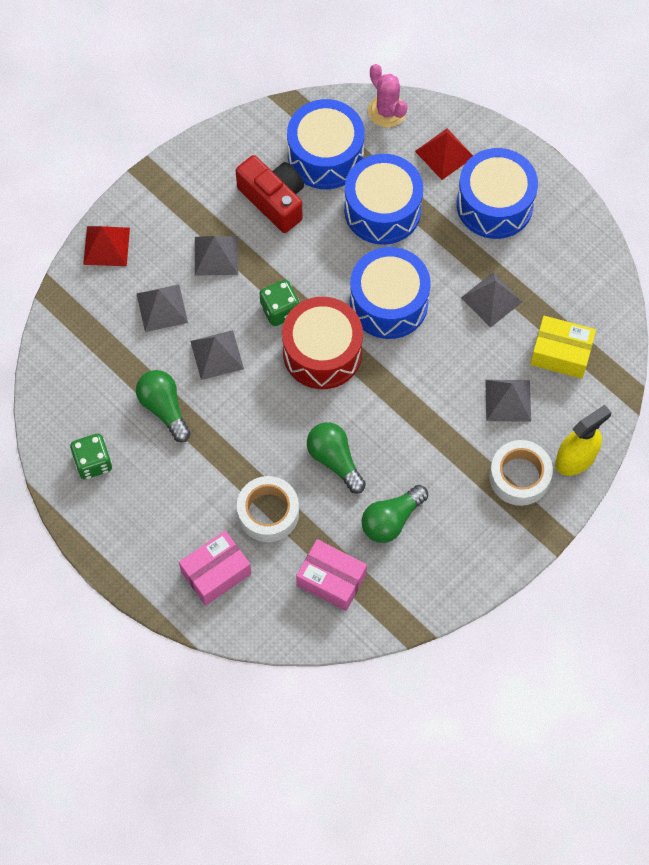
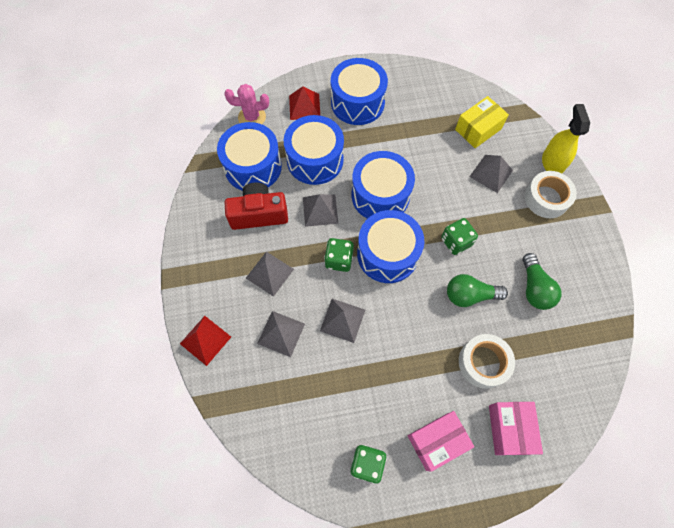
camera: 55 degrees left, 0 degrees up
(164, 408) = (358, 382): green light bulb -> none
(322, 352) = (387, 254): red drum -> blue drum
(331, 580) = (558, 353): pink box -> pink box (437, 441)
(389, 411) = (456, 242): none -> green dice
(491, 299) = (418, 141): grey pyramid -> grey pyramid (320, 210)

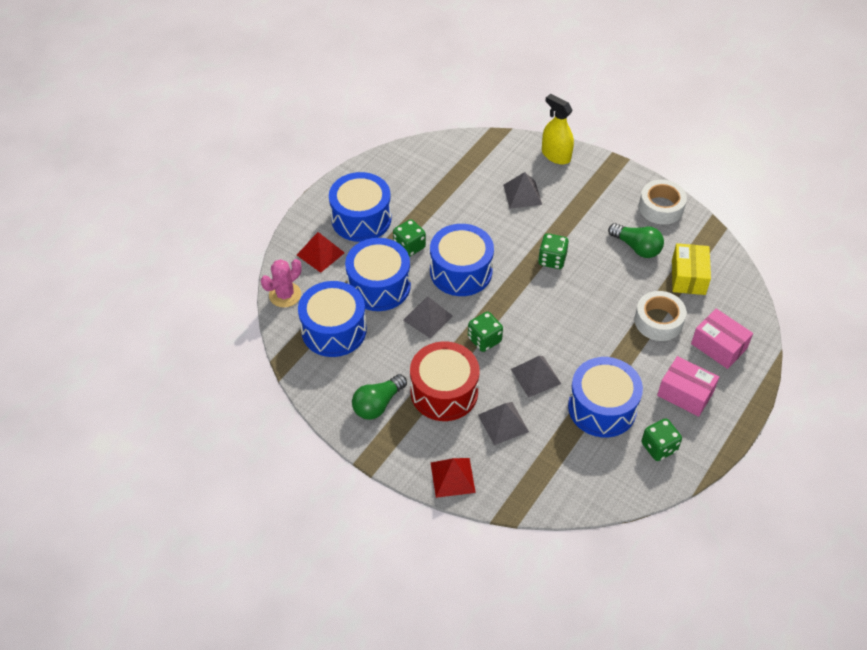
camera: 45 degrees left, 15 degrees down
(259, 214) = (383, 359): red camera -> none
(269, 273) = (444, 392): grey pyramid -> red drum
(366, 148) = (409, 247): none -> green dice
(387, 254) = (514, 307): blue drum -> blue drum (602, 408)
(437, 441) = (685, 393): pink box -> pink box turned 75 degrees counterclockwise
(470, 295) = (601, 287): green light bulb -> green light bulb (378, 404)
(478, 129) = (477, 170): yellow box -> yellow box (688, 277)
(546, 198) = (579, 182): white tape -> white tape (661, 207)

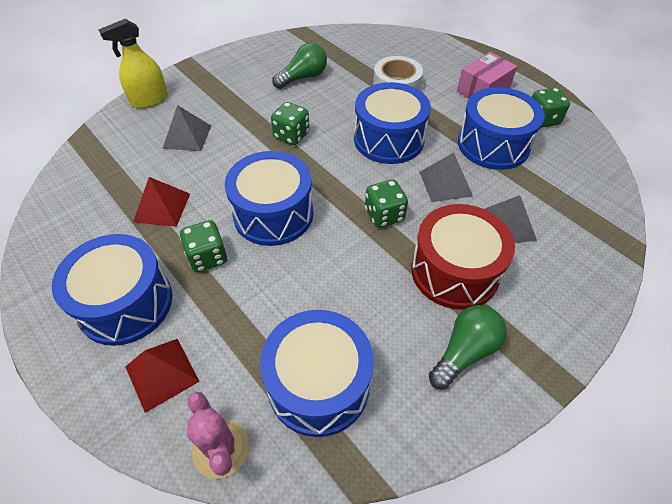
camera: 75 degrees left, 0 degrees up
(378, 404) = (464, 352): green light bulb -> green light bulb turned 105 degrees counterclockwise
(379, 286) = (259, 307): blue drum -> blue drum (388, 139)
(428, 318) = (333, 262): grey pyramid -> none
(453, 477) = (584, 290): red pyramid -> red pyramid (162, 207)
(661, 207) = (262, 53): white tape -> none
(688, 277) = (351, 57): yellow box -> none
(718, 346) = (434, 60): pink box -> none

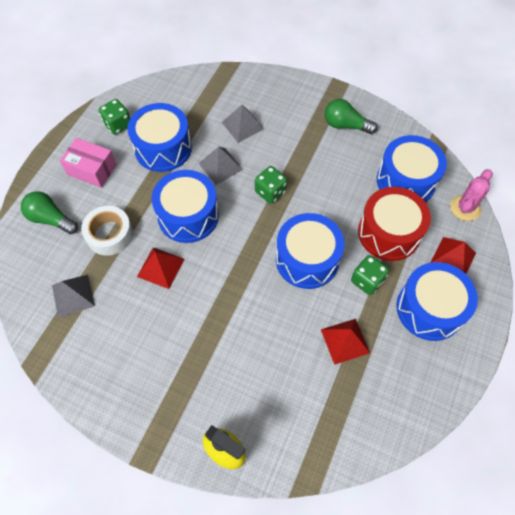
camera: 115 degrees left, 10 degrees up
(187, 136) = (259, 375): grey pyramid -> grey pyramid (73, 295)
(291, 135) = (216, 288): green dice -> none
(303, 77) = (126, 319): green light bulb -> green light bulb (51, 219)
(340, 107) = (160, 267): none -> red pyramid
(454, 271) = (295, 142): red drum -> red drum (389, 233)

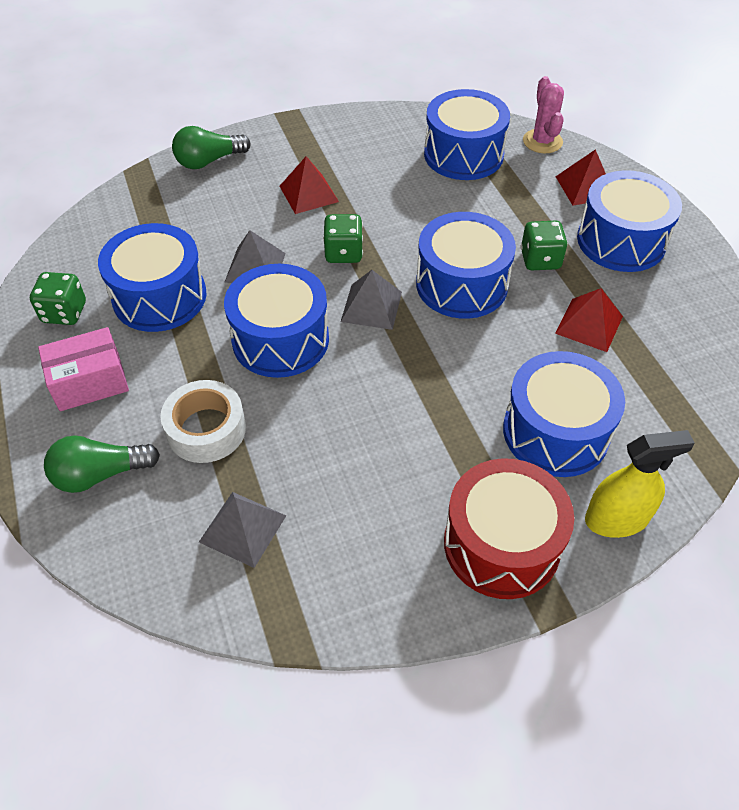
camera: 45 degrees left, 10 degrees down
(160, 267) = (315, 412): red pyramid -> red pyramid (308, 193)
(242, 125) = (230, 214): grey pyramid -> grey pyramid (371, 306)
(253, 381) = (555, 432): none -> blue drum
(345, 125) = (343, 145): green light bulb -> green light bulb (209, 161)
(389, 233) = (506, 207): red drum -> red drum (501, 544)

